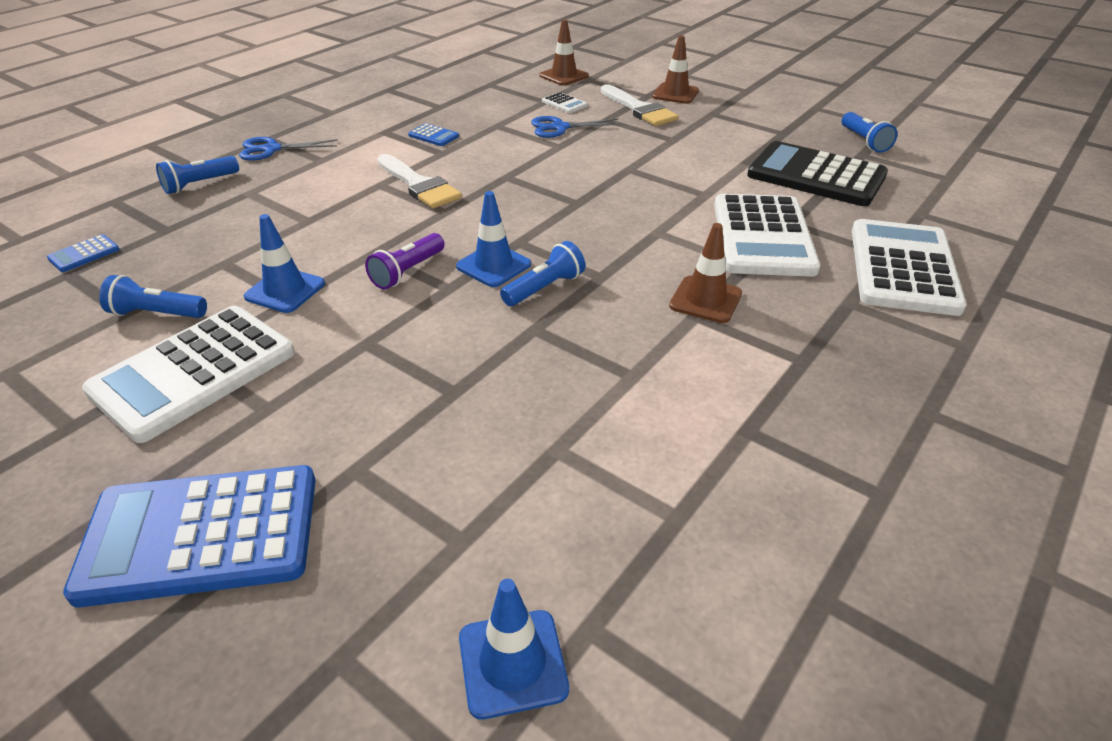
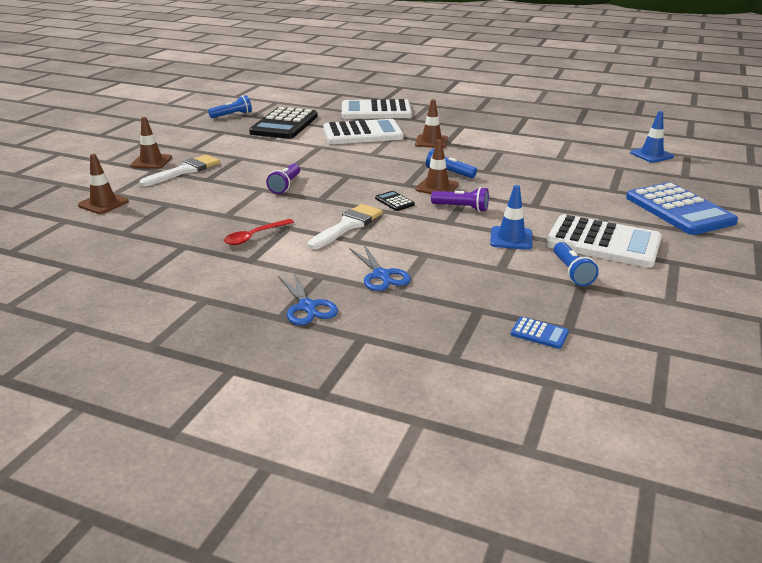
camera: 105 degrees left, 10 degrees down
(199, 184) = (395, 322): blue flashlight -> none
(433, 136) = (254, 236): blue calculator -> red spoon
(465, 224) = (394, 201): none -> black calculator
(493, 265) = (437, 187): blue traffic cone -> brown traffic cone
(560, 127) = (227, 192): blue scissors -> blue scissors (381, 275)
(562, 159) = (285, 186): none -> purple flashlight
(564, 103) = (174, 196): white calculator -> none

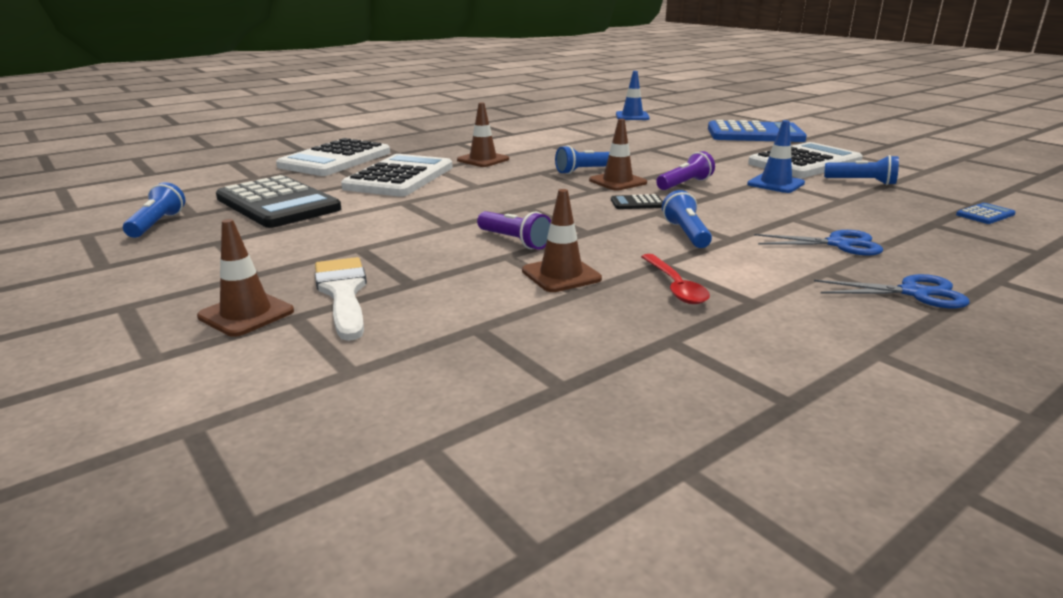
camera: 60 degrees left, 5 degrees down
(103, 203) = (390, 389): brown traffic cone -> brown traffic cone (561, 275)
(348, 225) = (686, 234): white brush -> blue flashlight

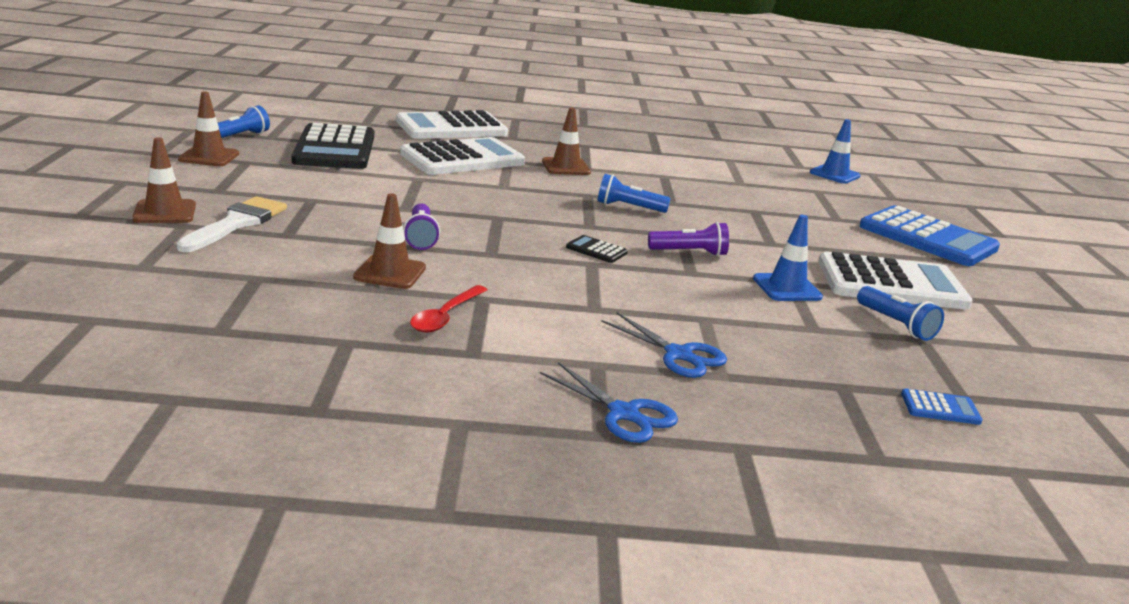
camera: 35 degrees right, 0 degrees up
(617, 182) = (632, 227): brown traffic cone -> brown traffic cone (209, 157)
(686, 234) = (566, 288): blue flashlight -> none

